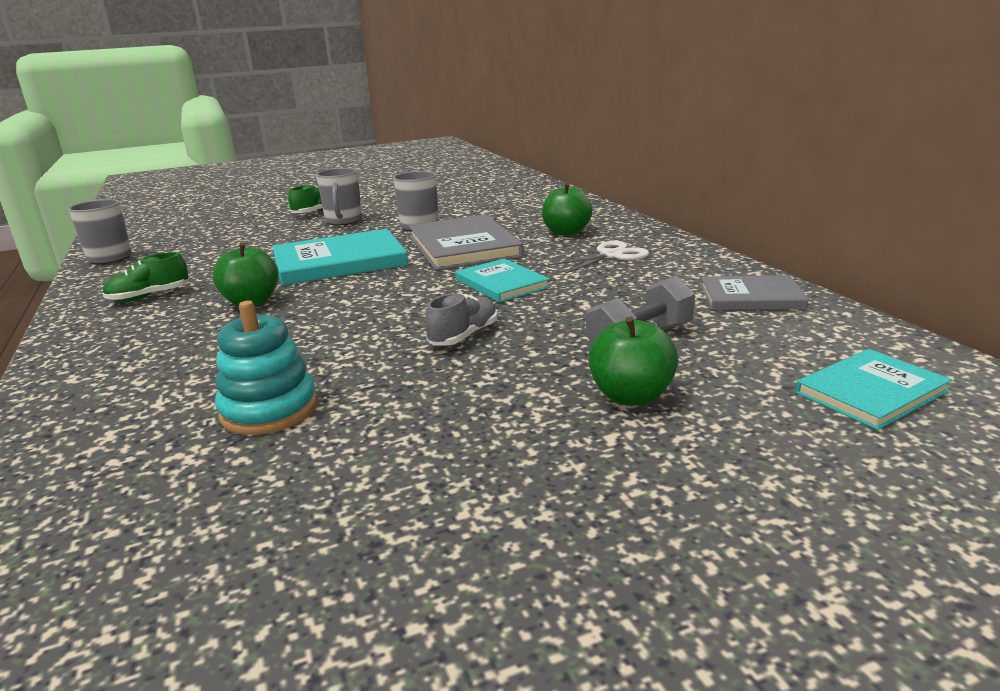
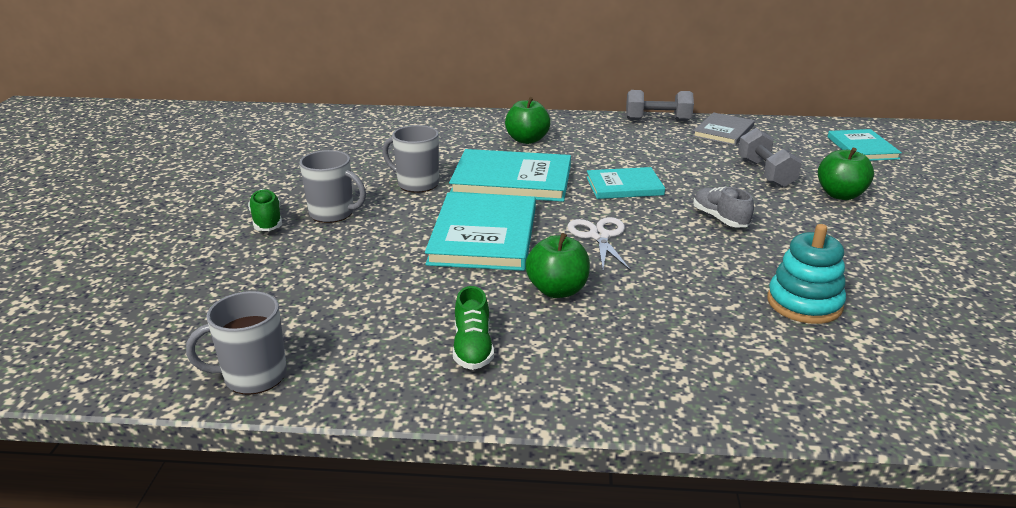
camera: 65 degrees left, 5 degrees up
(463, 246) = (512, 180): grey book -> turquoise book
(611, 255) = (604, 141): white scissors -> white scissors (599, 236)
(723, 263) = (657, 120): none -> grey dumbbell

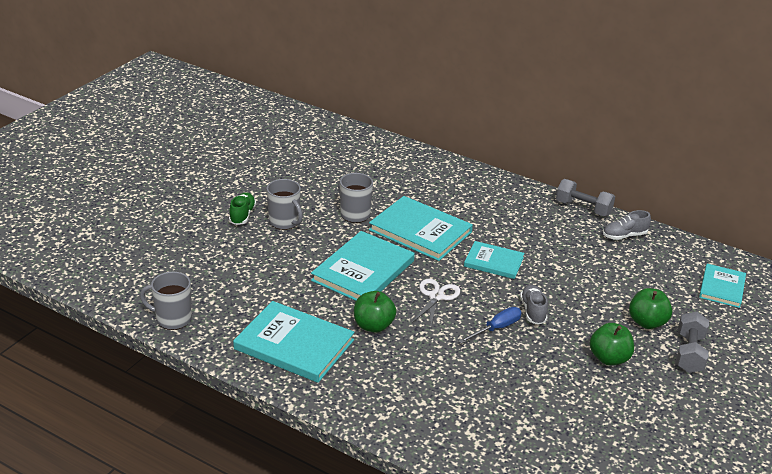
camera: 25 degrees right, 5 degrees up
(473, 348) = (294, 344): green shoe -> turquoise book
(527, 140) = (463, 197): green apple -> green apple (609, 358)
(703, 247) = (496, 328): none -> blue screwdriver
(723, 131) = (624, 236): grey book -> grey shoe
(765, 173) = (612, 285): grey dumbbell -> grey dumbbell (689, 353)
(804, 303) = (517, 390): turquoise stacking toy -> none

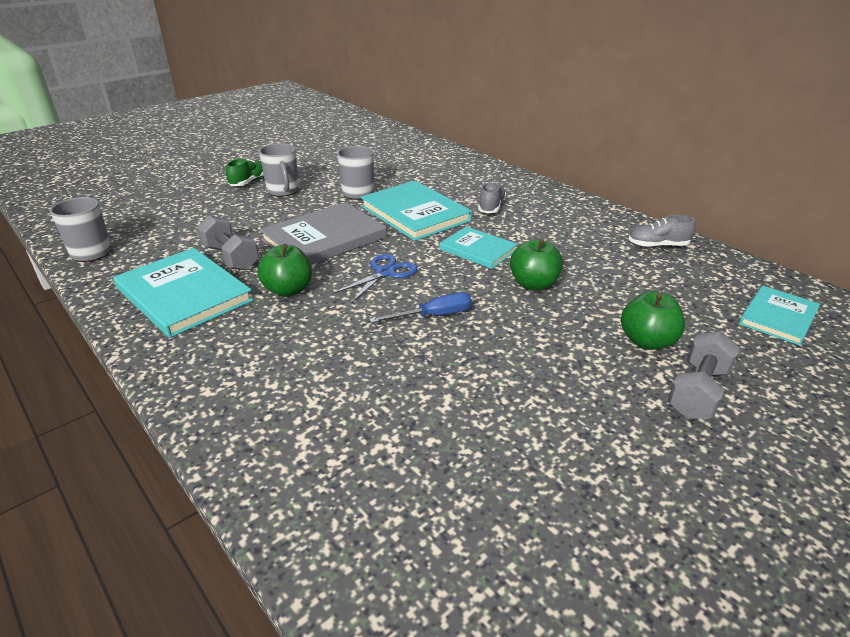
camera: 20 degrees right, 0 degrees up
(363, 270) = (324, 238): turquoise book -> grey book
(436, 296) = (385, 273): white scissors -> blue scissors
(533, 311) = (494, 304): grey shoe -> grey shoe (491, 207)
(583, 208) = (617, 215): grey dumbbell -> grey dumbbell (230, 257)
(609, 358) = (568, 376): green apple -> green apple (533, 284)

